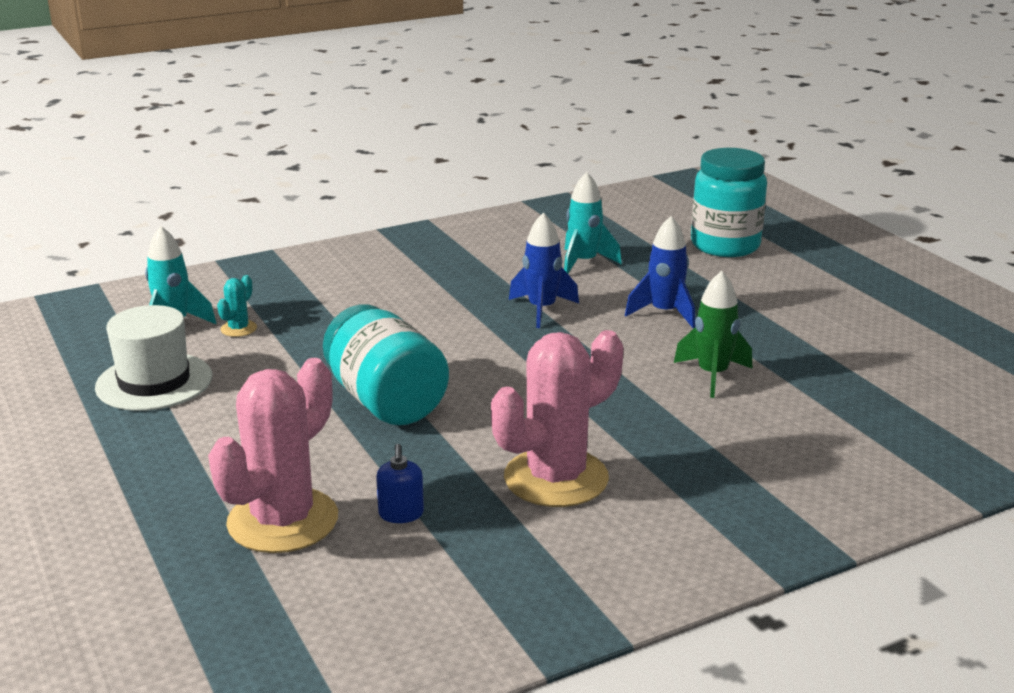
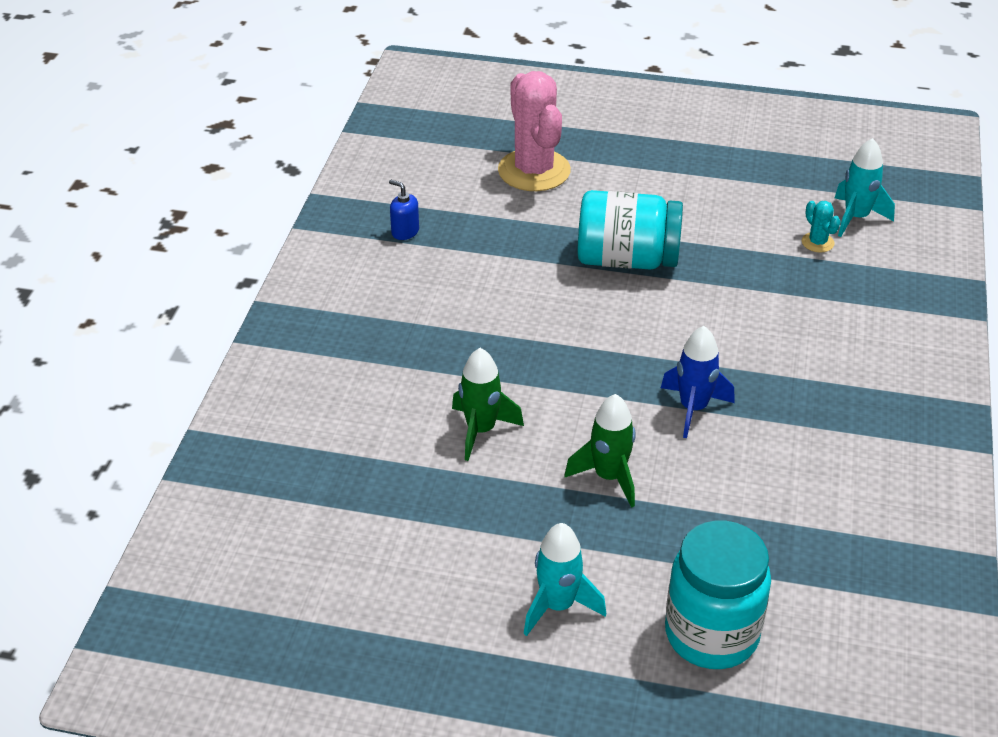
camera: 130 degrees right, 15 degrees up
(154, 382) = (763, 182): white hat -> none
(401, 514) = (489, 209): blue soap dispenser -> blue soap dispenser (405, 232)
(556, 478) = (451, 280): pink cactus -> none
(584, 263) = (768, 495): turquoise rocket -> turquoise rocket (558, 606)
(664, 313) = (609, 477): blue rocket -> green rocket

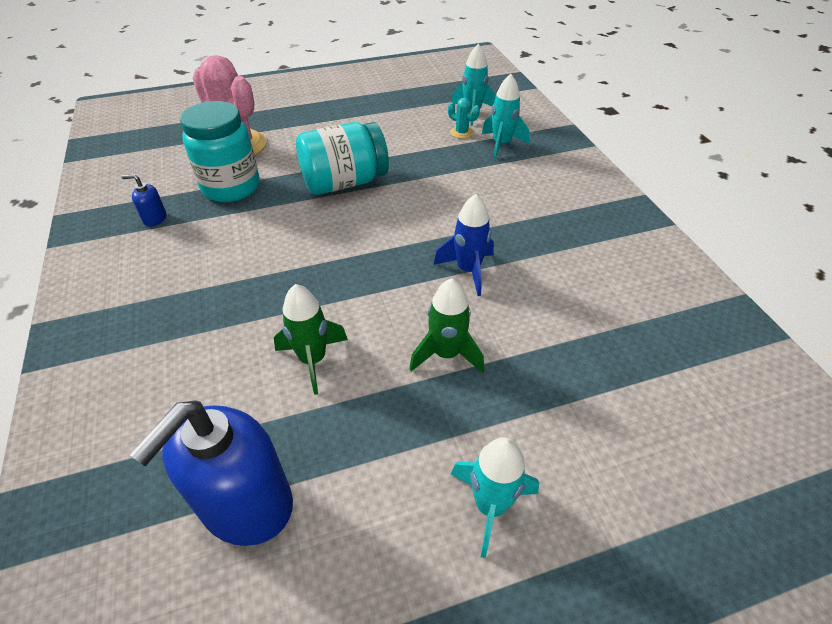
camera: 30 degrees left, 5 degrees up
(364, 517) = (246, 504): none -> blue soap dispenser
(711, 634) = (632, 462): turquoise jar -> turquoise jar (231, 187)
(856, 276) = (501, 145): none -> turquoise rocket

